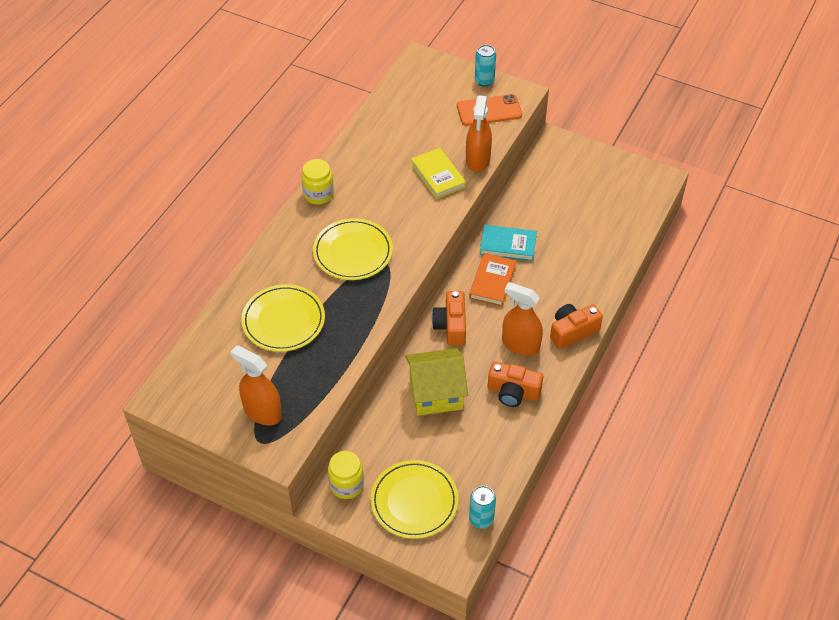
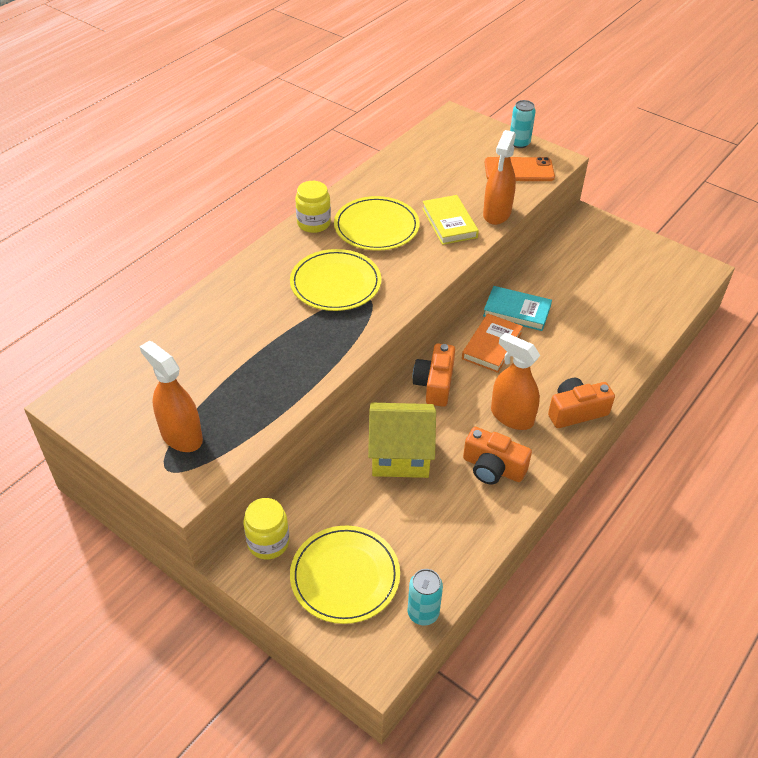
camera: 10 degrees right, 5 degrees down
(283, 320) = (237, 341): yellow plate -> yellow plate (376, 227)

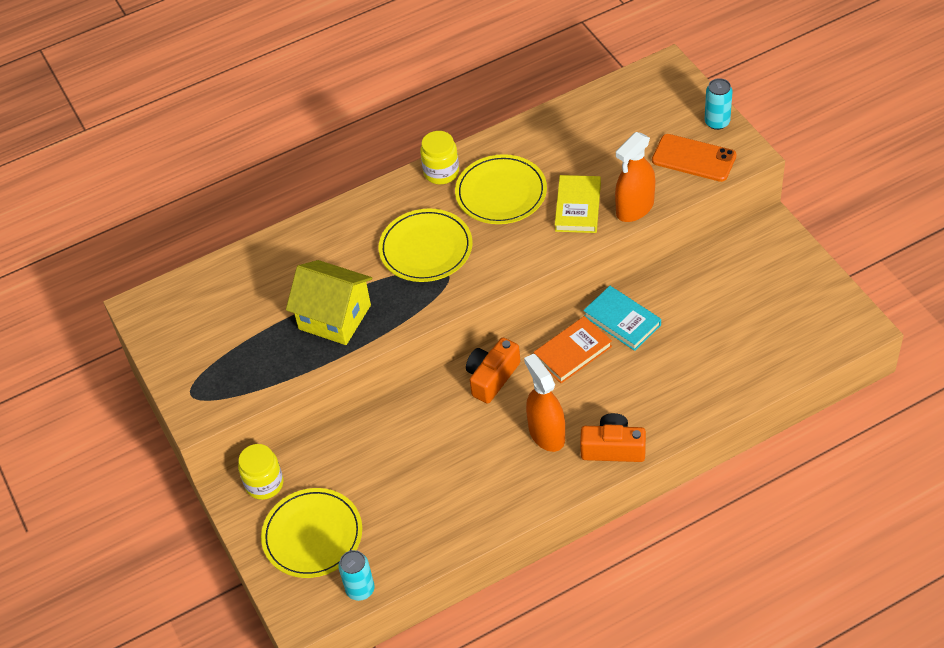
camera: 30 degrees right, 5 degrees up
(181, 436) = (215, 367): orange spray bottle -> none
(400, 455) = (420, 439): yellow house -> yellow house (335, 317)
(493, 468) = (497, 479): orange camera -> none

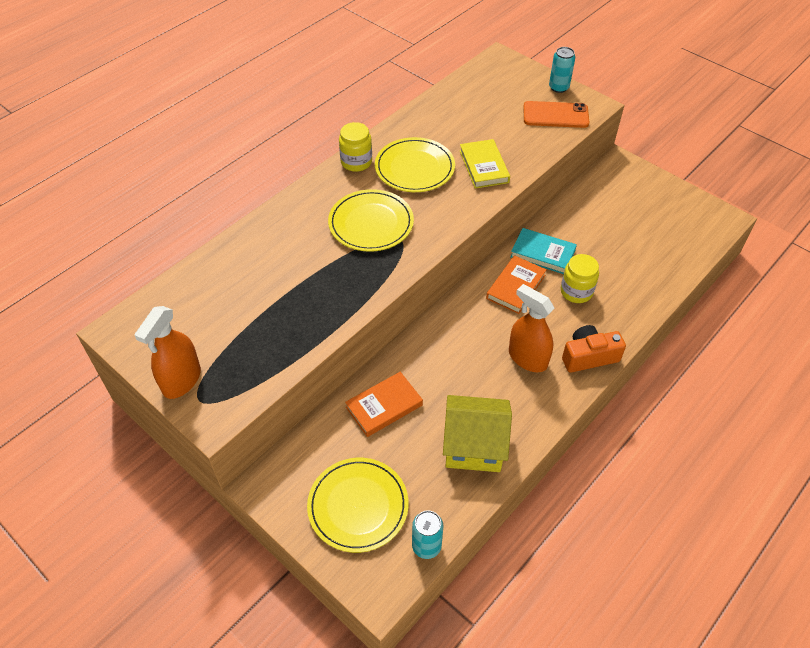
camera: 25 degrees left, 0 degrees up
(264, 484) = (291, 469): yellow jar -> yellow jar (576, 291)
(335, 317) = (313, 297): yellow house -> yellow house (474, 446)
(377, 446) = (384, 406): none -> orange book
(492, 377) = (458, 322): orange camera -> none
(635, 208) = (530, 159): orange spray bottle -> orange spray bottle (181, 380)

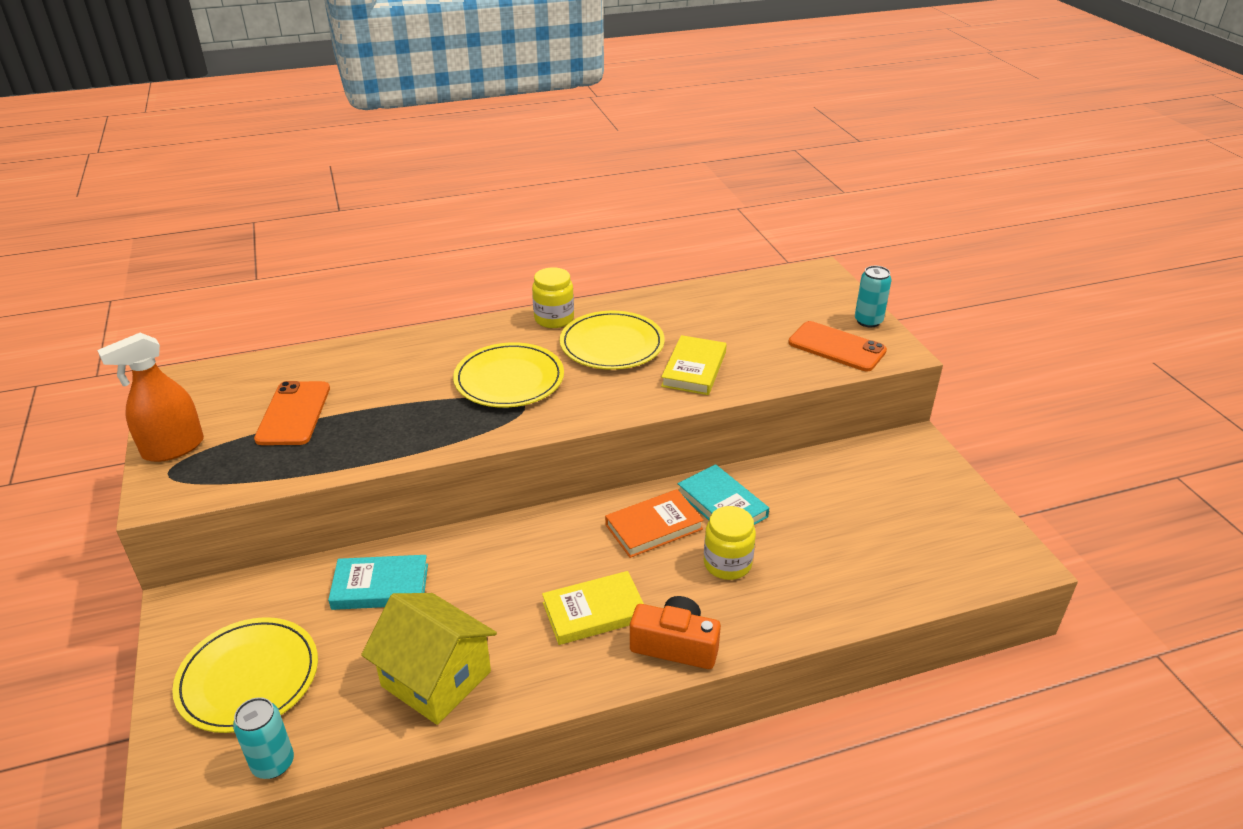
camera: 30 degrees right, 15 degrees down
(244, 314) = (293, 413): none -> orange phone
(384, 406) = (380, 586): orange book -> turquoise book
(527, 358) = (594, 611): orange spray bottle -> yellow book

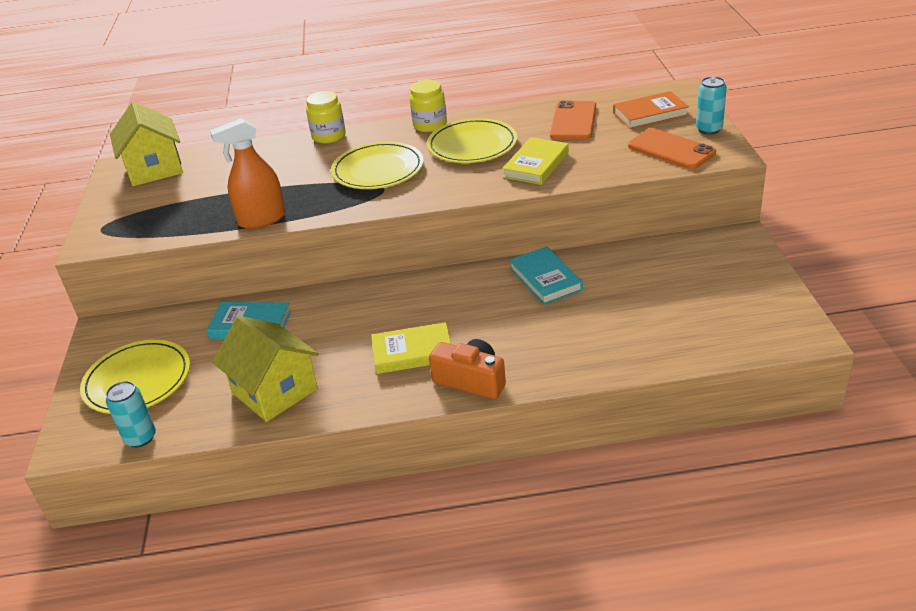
camera: 15 degrees right, 0 degrees up
(173, 448) = (109, 212): orange spray bottle -> orange spray bottle (262, 219)
(220, 384) = (154, 169): none -> yellow house
(293, 413) = (203, 191): orange phone -> orange phone (573, 121)
(654, 527) = (481, 293): orange book -> orange book (650, 114)
(727, 564) = (535, 323): yellow jar -> yellow jar (329, 136)

